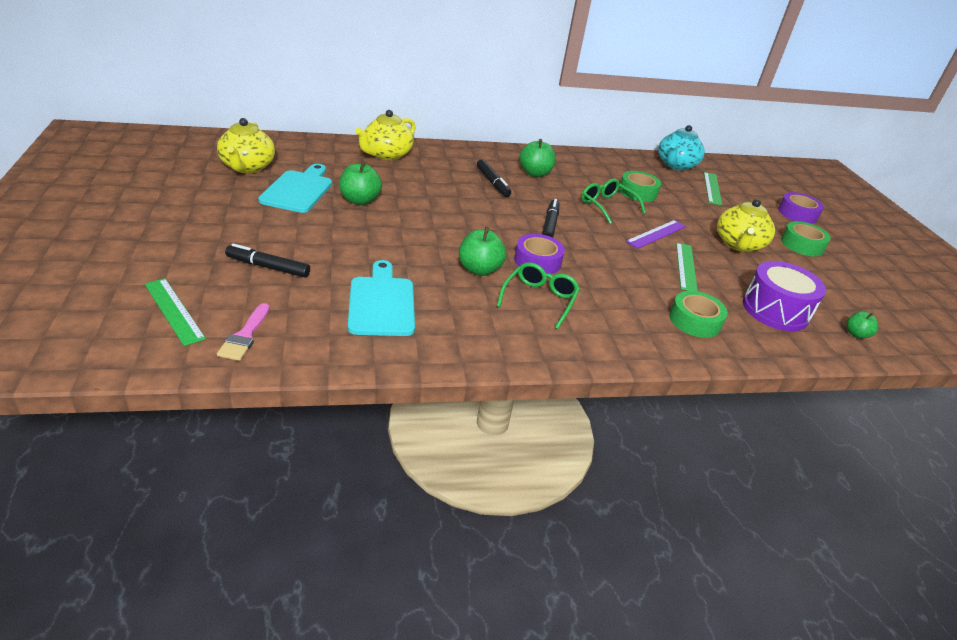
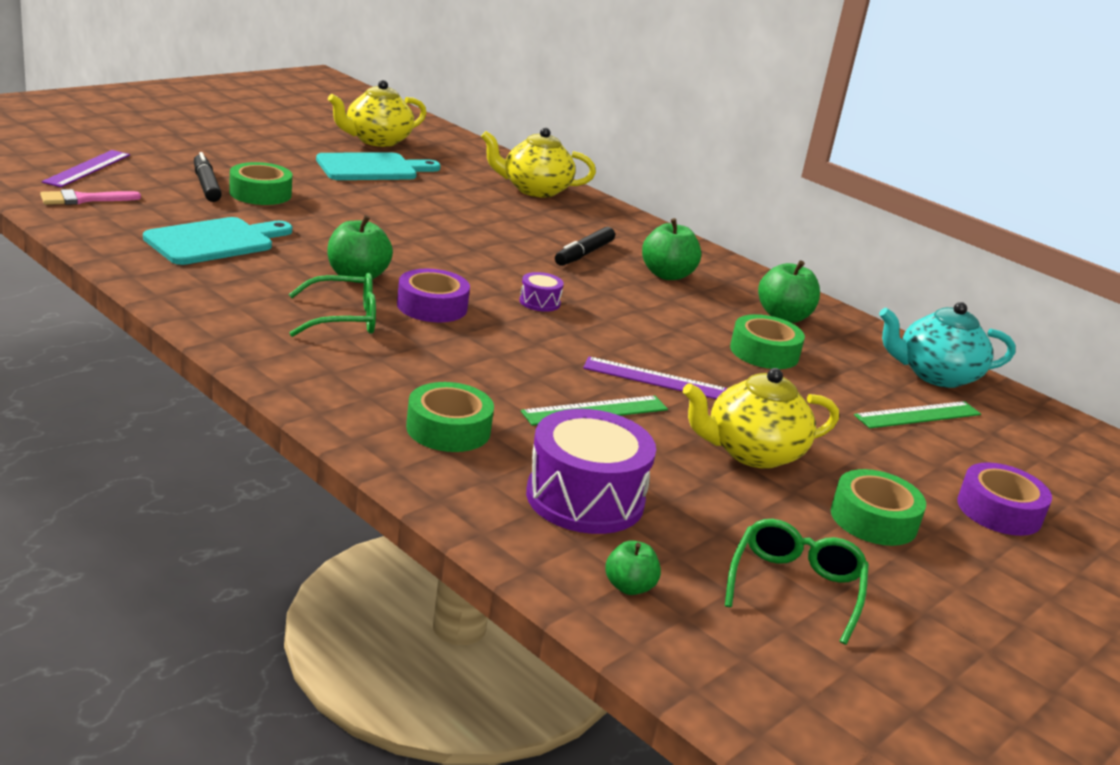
camera: 55 degrees right, 10 degrees down
(173, 311) = (87, 168): green ruler -> purple ruler
(306, 250) = (260, 193): none -> green tape
(360, 200) = (402, 196): green apple -> green apple (783, 317)
(550, 225) = (539, 302): black marker -> purple drum
(607, 206) = (670, 334): green glasses -> green glasses (795, 587)

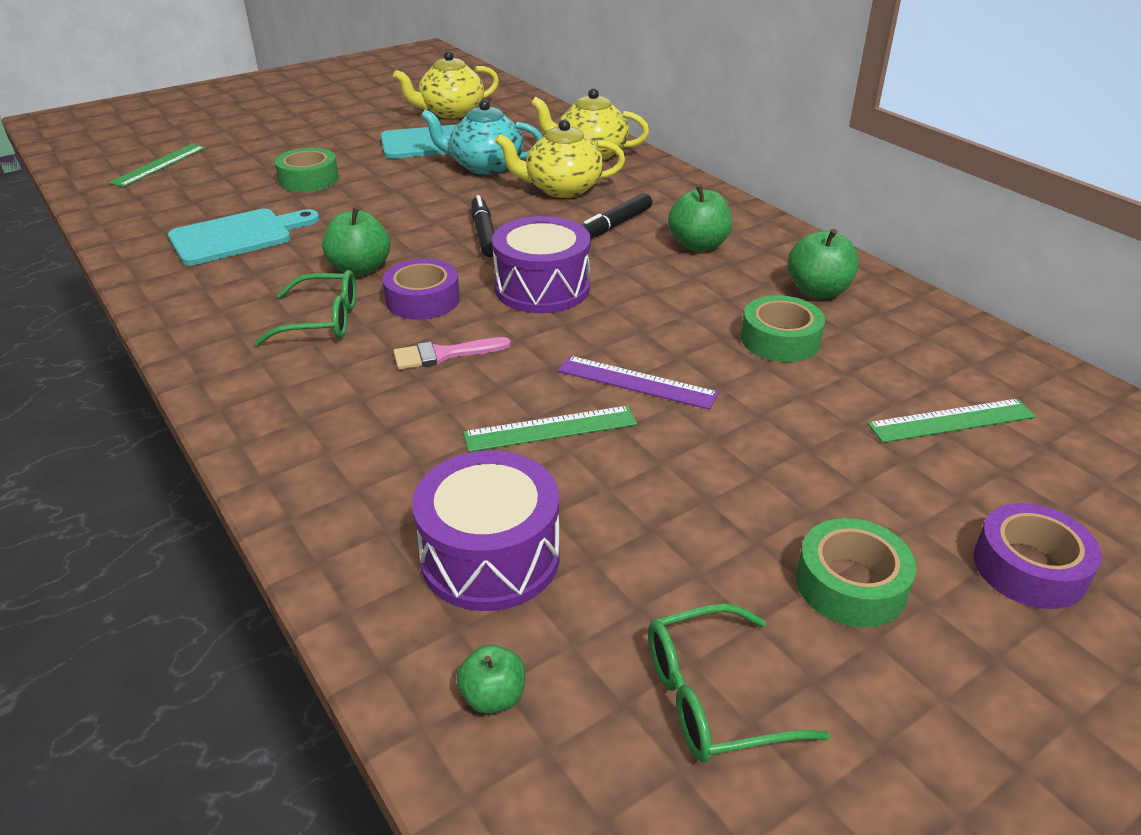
camera: 15 degrees right, 10 degrees up
(83, 199) = (137, 198): pink brush -> pink brush (444, 354)
(87, 168) = (159, 165): purple ruler -> green ruler
(206, 185) = (261, 174): black marker -> black marker (484, 234)
(448, 429) = (371, 460): green tape -> none
(539, 302) = (542, 288): purple drum -> purple drum, size x2.19
(752, 452) = (720, 483): yellow teapot -> yellow teapot (562, 189)
(795, 587) = (712, 698): green glasses -> green glasses turned 135 degrees counterclockwise
(935, 375) = (988, 362): turquoise teapot -> turquoise teapot (485, 166)

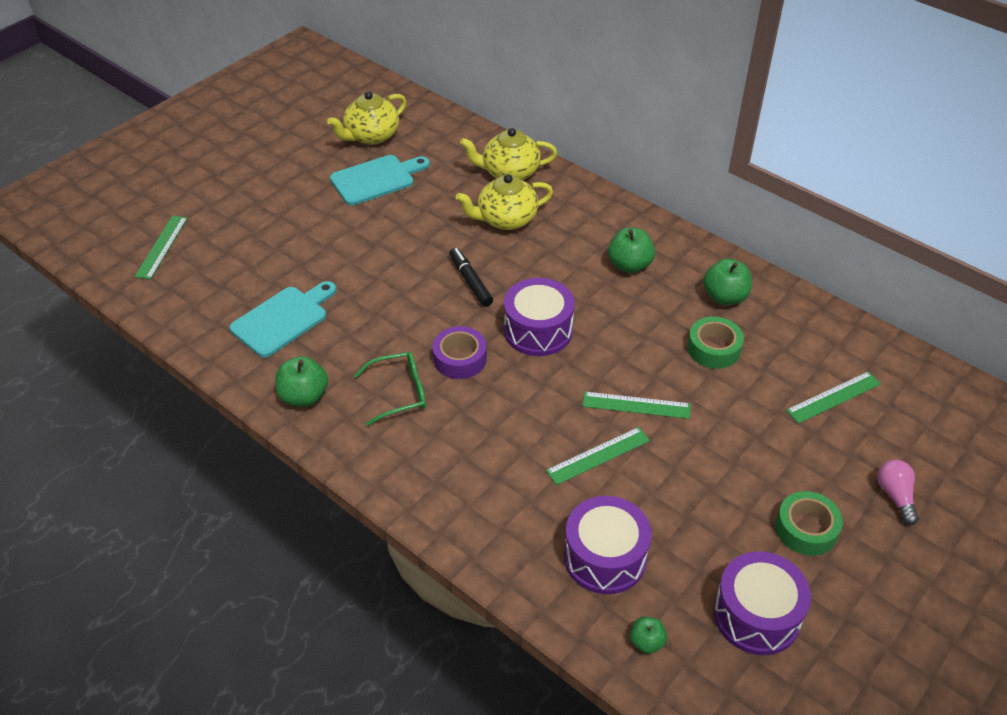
camera: 15 degrees left, 10 degrees up
(309, 179) = (300, 243): green tape -> none
(360, 268) = (397, 336): green apple -> green apple (304, 396)
(444, 354) = (500, 407): pink brush -> none
(485, 166) = (434, 202): turquoise teapot -> none
(614, 225) = (562, 254): black marker -> none
(637, 382) = (636, 405): purple ruler -> green ruler
(712, 698) = (756, 615): green glasses -> purple drum
(1029, 567) = (895, 496): purple tape -> pink light bulb

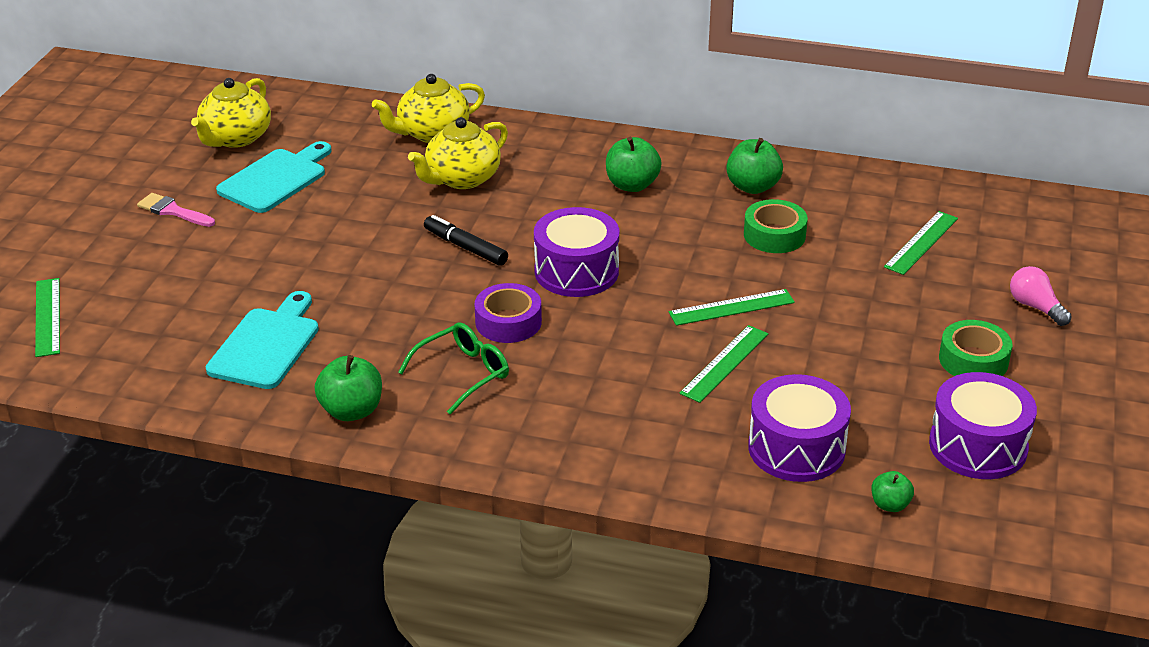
camera: 25 degrees left, 10 degrees down
(292, 185) = (173, 211): none -> pink brush

